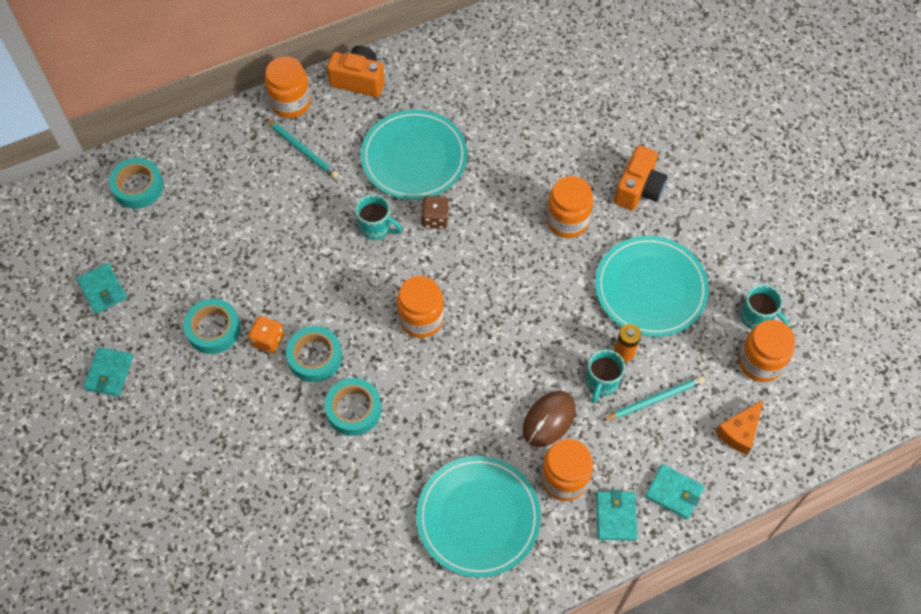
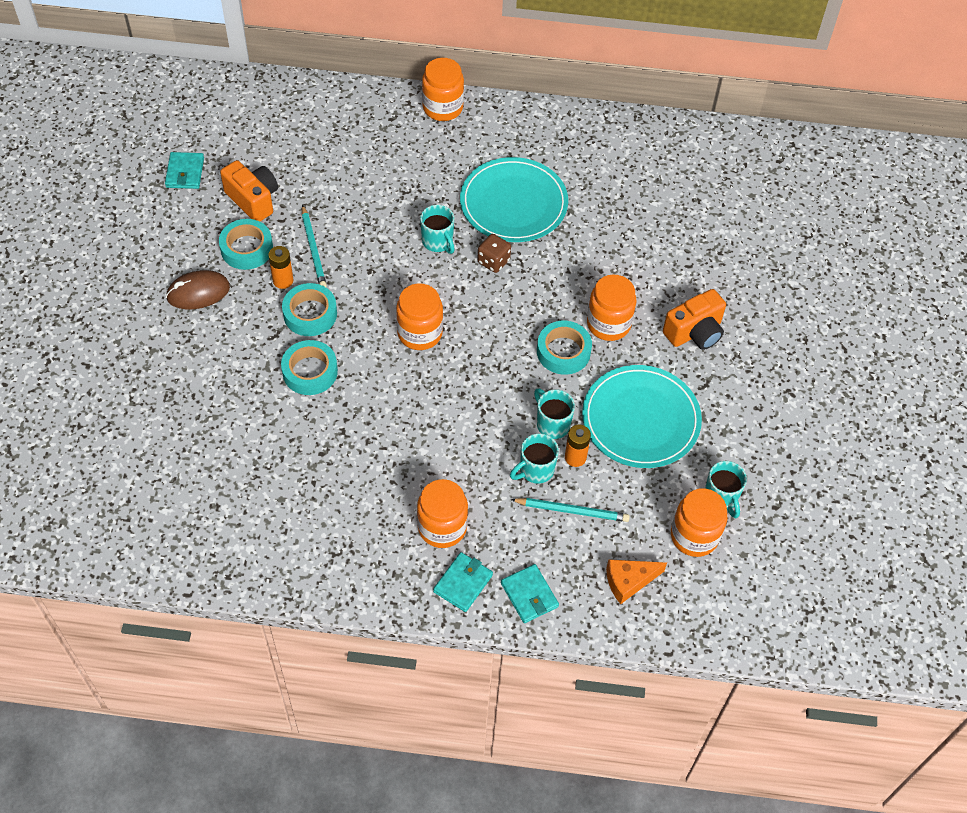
camera: 30 degrees right, 5 degrees down
(109, 373) = (143, 237): turquoise wallet -> none
(138, 187) = (270, 110): turquoise tape -> turquoise tape (563, 351)
(268, 340) = (283, 281): orange dice -> orange battery
(303, 150) = (424, 149): turquoise pencil -> turquoise pencil (313, 249)
(359, 80) = (514, 118): orange camera -> orange camera (253, 200)
(478, 517) = (346, 514): turquoise plate -> none
(549, 420) = (466, 473): brown mouse -> brown mouse (198, 292)
(586, 334) = (552, 424): none -> turquoise mug

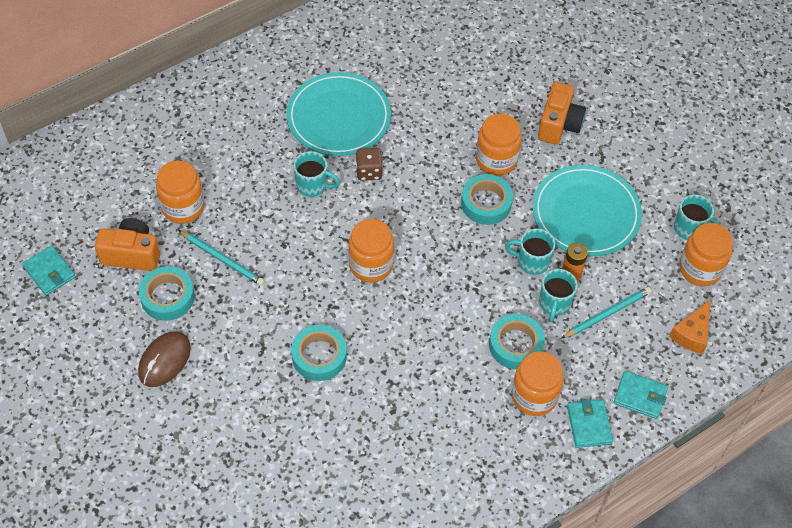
camera: 40 degrees left, 0 degrees up
(283, 281) = (224, 301): orange battery -> none
(310, 314) = (272, 311): turquoise tape -> turquoise tape (516, 345)
(442, 108) = (209, 78): orange jar -> orange jar (183, 207)

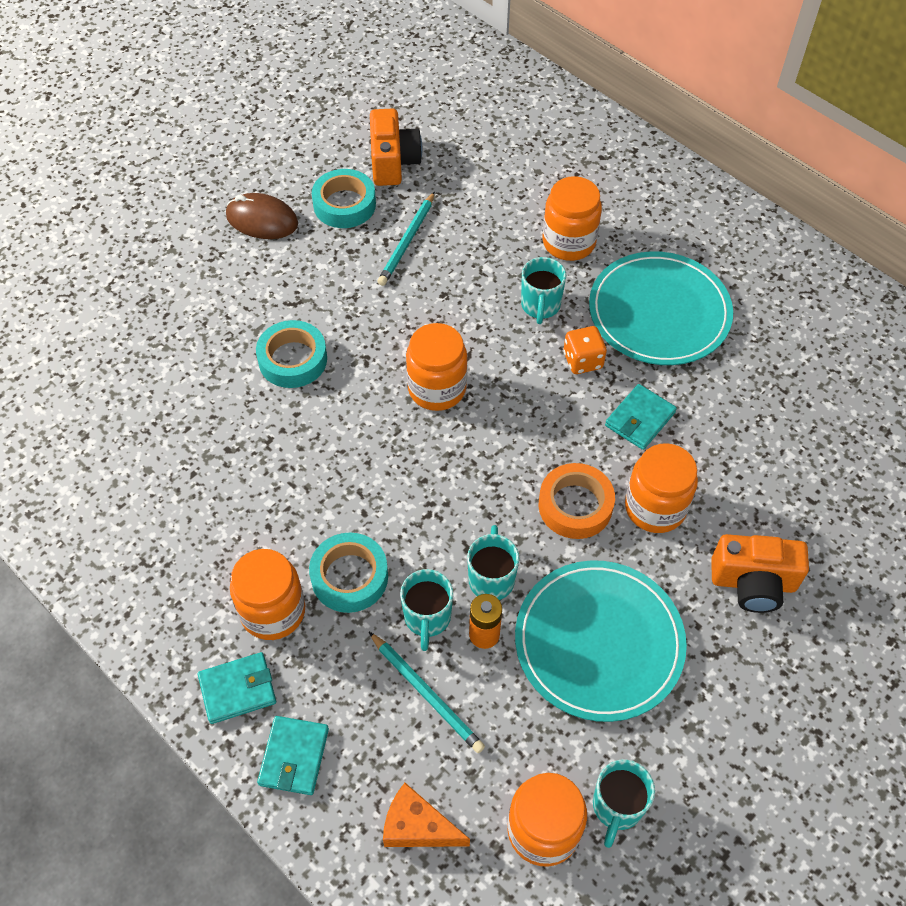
camera: 80 degrees right, 0 degrees up
(49, 272) = (354, 103): turquoise wallet -> turquoise wallet (640, 419)
(183, 207) = (470, 191): orange jar -> orange jar (568, 242)
(369, 171) = (582, 360): brown dice -> orange dice
(486, 203) = (575, 506): turquoise tape -> orange tape
(554, 304) = (427, 618): turquoise mug -> turquoise mug turned 90 degrees counterclockwise

